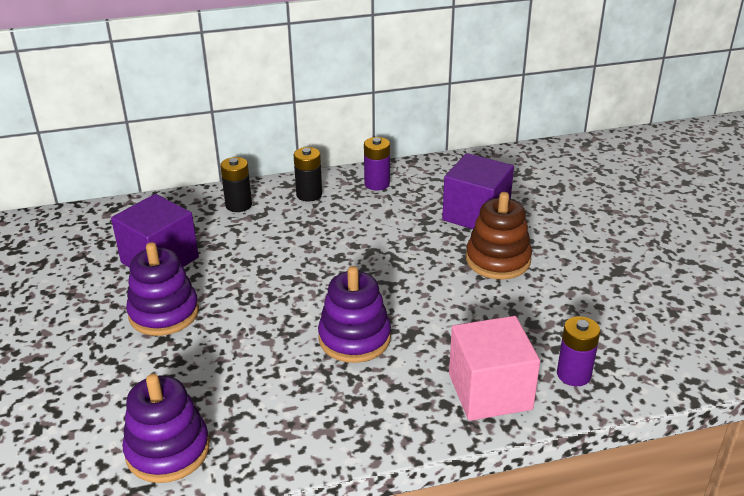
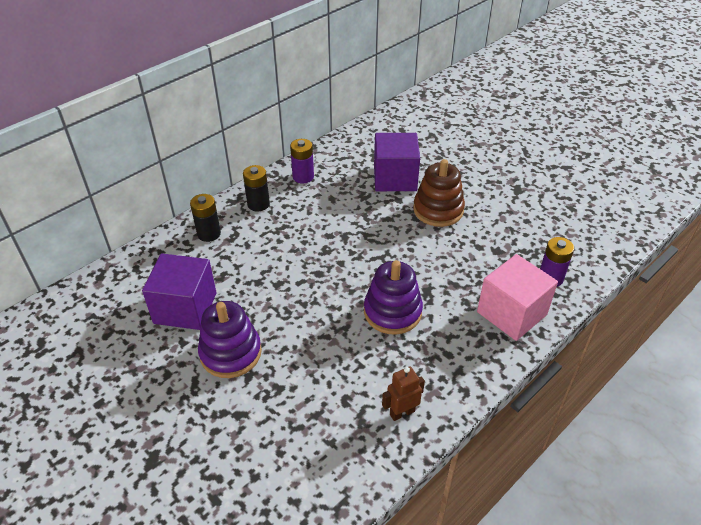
camera: 30 degrees left, 10 degrees up
(168, 450) = (335, 464): purple stacking toy -> none
(276, 435) = (402, 412): none -> brown robot

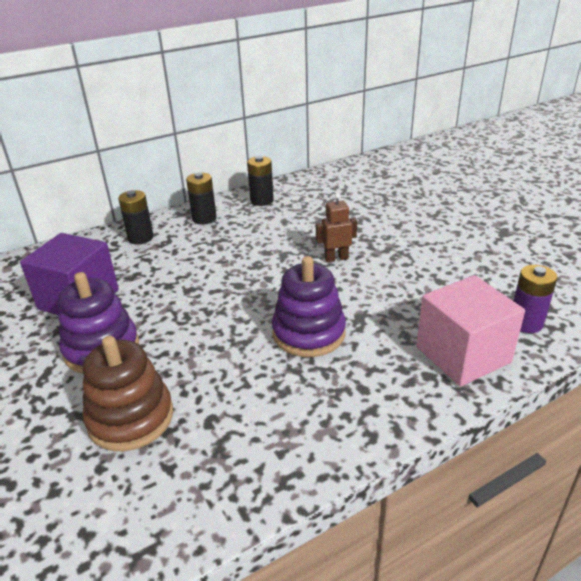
camera: 15 degrees right, 10 degrees down
(303, 177) = (262, 200): purple battery -> black battery
(395, 178) = (361, 210): purple cube -> none
(402, 412) = (276, 447): brown robot -> brown robot (336, 258)
(438, 210) = (400, 241): brown stacking toy -> brown stacking toy (130, 418)

